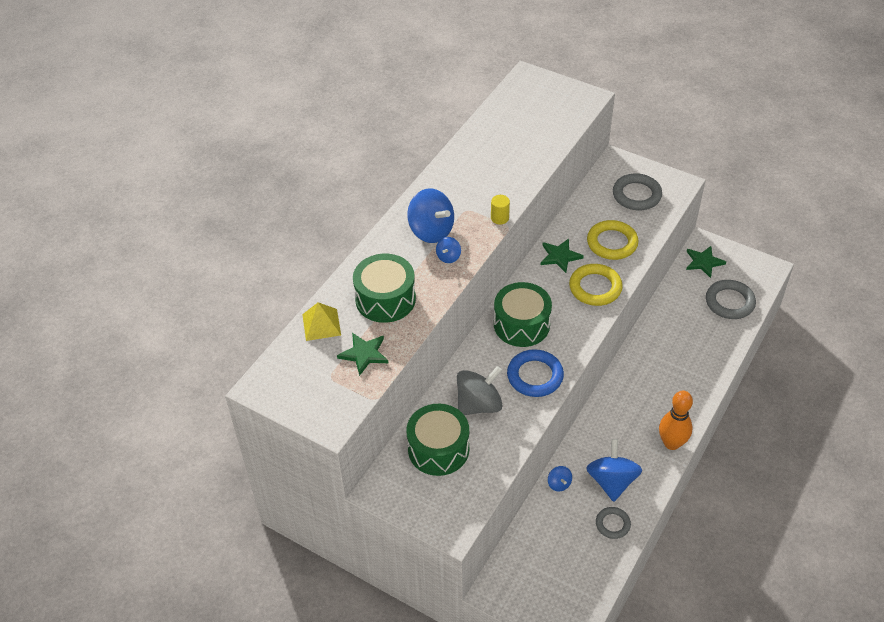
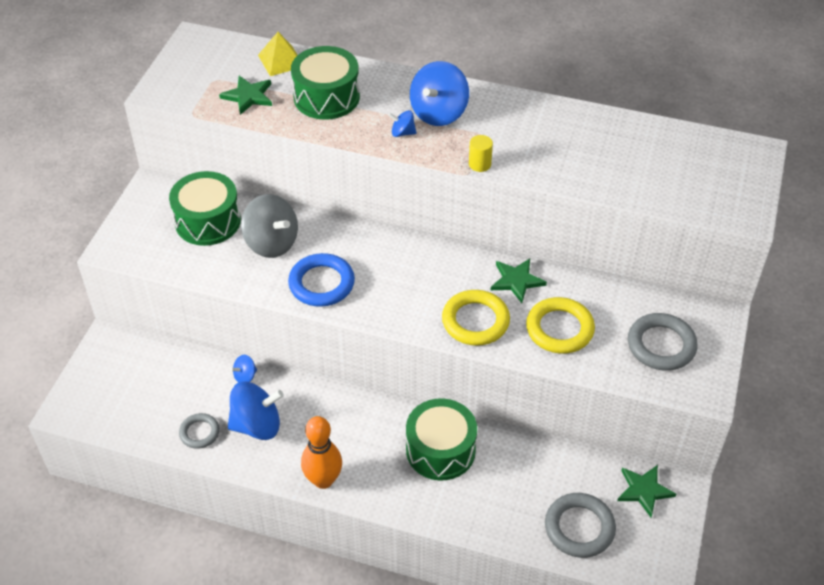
camera: 75 degrees right, 0 degrees up
(521, 324) = (395, 261): green drum -> green drum (440, 450)

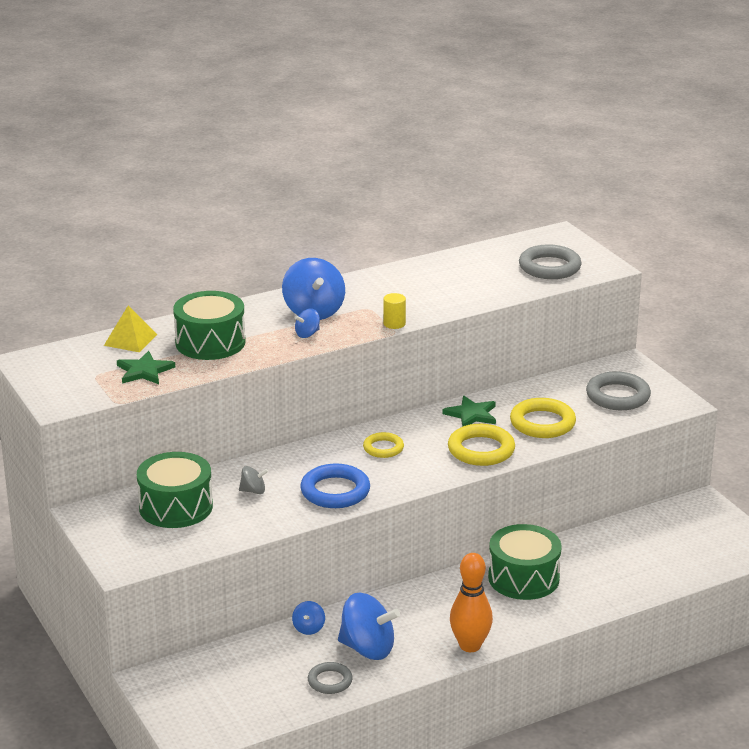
camera: 45 degrees left, 20 degrees down
(257, 425) = (367, 649): blue spinning top -> blue spinning top turned 75 degrees clockwise
(271, 243) = (253, 491): grey spinning top -> grey spinning top, size x0.48
(408, 267) = (383, 448): none -> yellow ring
(579, 528) = (676, 560): grey ring -> grey ring (549, 267)
(644, 490) = (683, 516): green star -> none

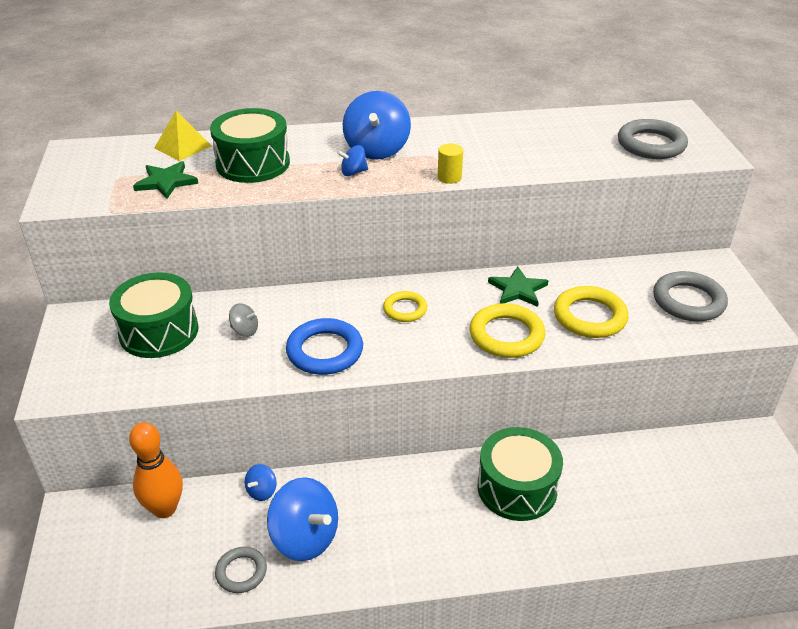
camera: 20 degrees right, 10 degrees up
(470, 645) = (415, 567): orange bowling pin -> orange bowling pin (165, 509)

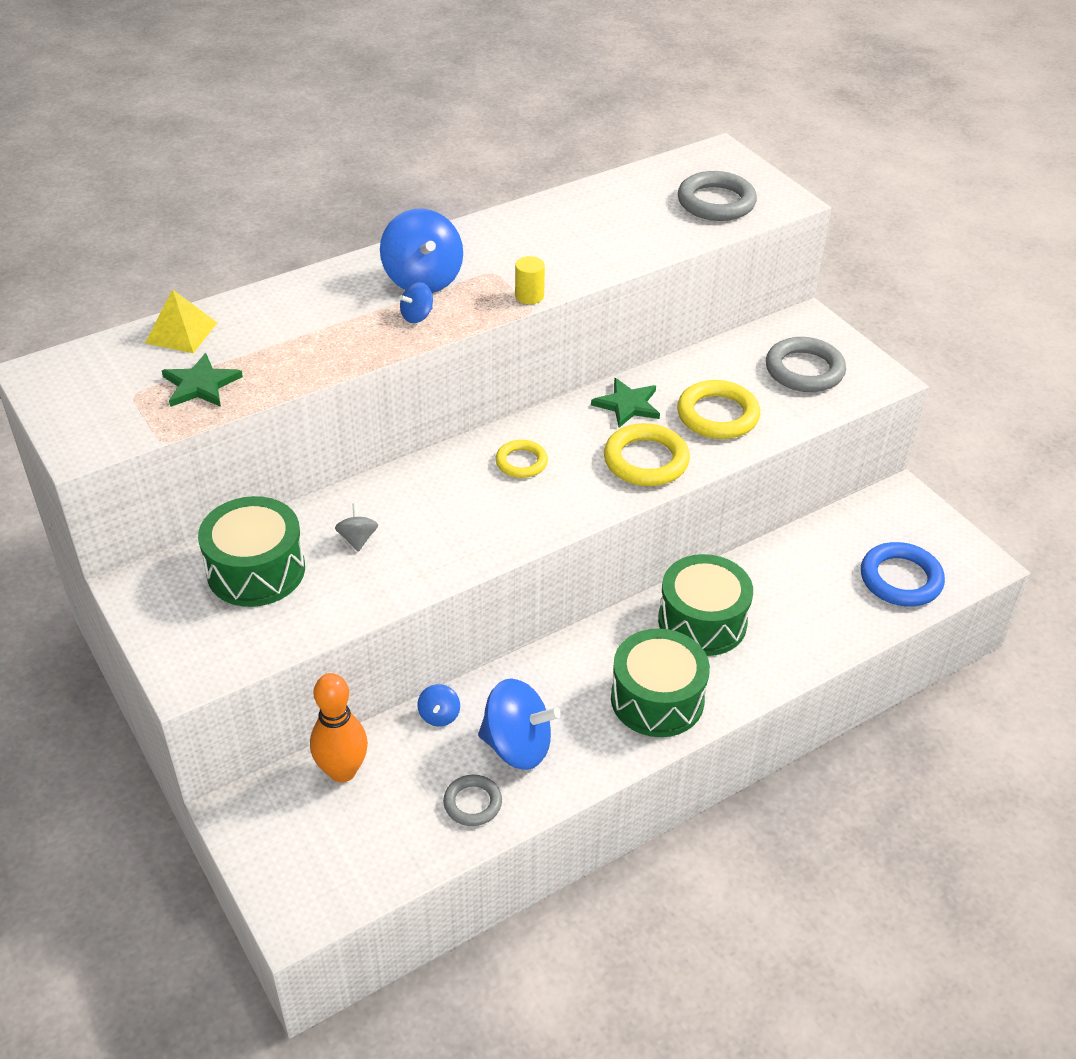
camera: 25 degrees left, 5 degrees up
(245, 330) = (358, 539): grey spinning top -> grey spinning top turned 90 degrees counterclockwise
(253, 163) = (288, 334): green drum -> green drum (657, 699)
(325, 351) = (465, 535): blue ring -> blue ring (900, 579)

